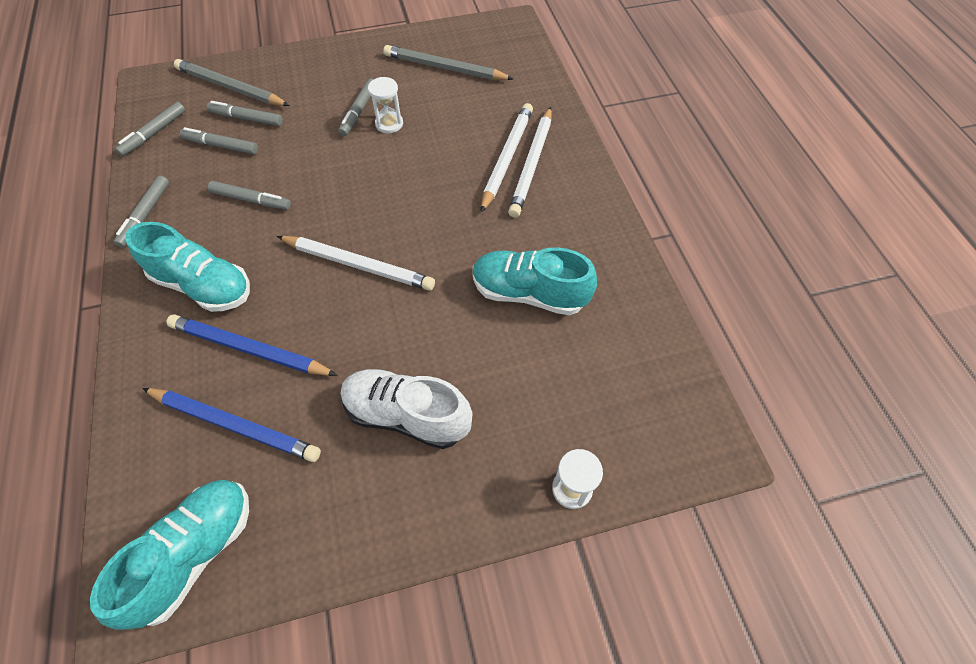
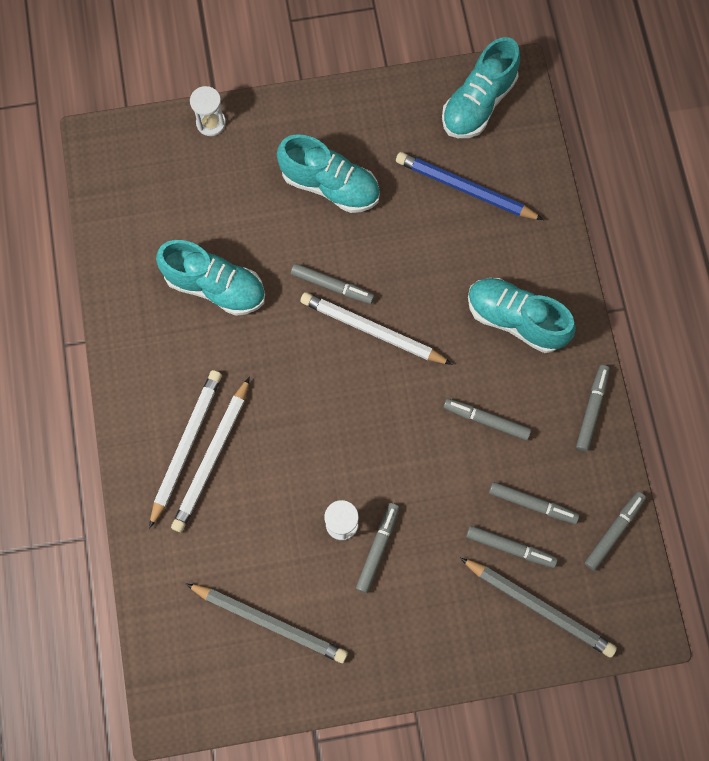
camera: 175 degrees left, 15 degrees up
(249, 348) = (463, 253): blue pencil -> none
(401, 303) = (332, 286): none -> grey marker
(406, 415) = (330, 185): white shoe -> turquoise shoe

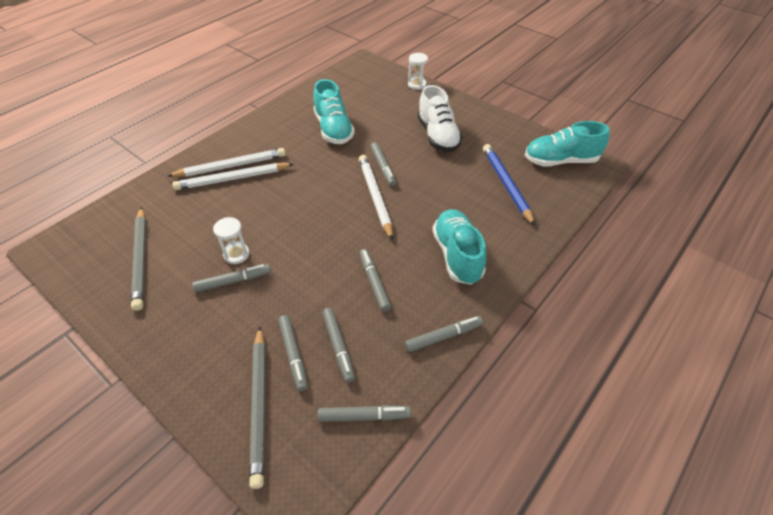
camera: 50 degrees right, 25 degrees down
(330, 185) = (438, 136): turquoise shoe -> white shoe

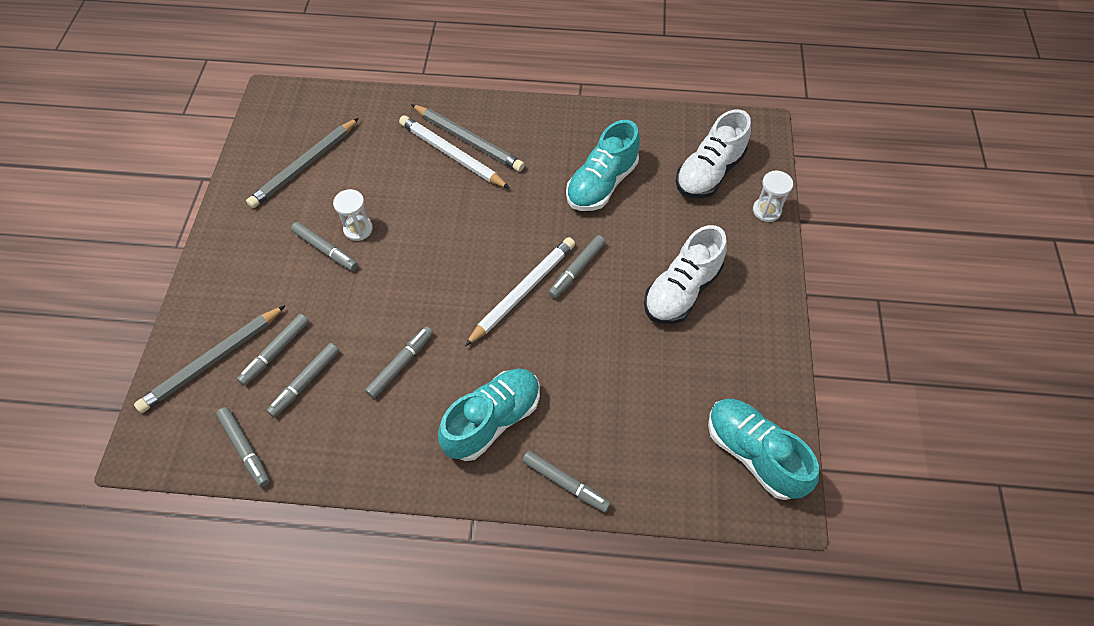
camera: 55 degrees right, 10 degrees up
(231, 166) = (468, 141): white pencil -> grey pencil
(371, 90) = (709, 173): none -> white shoe
(443, 336) = (372, 466): grey marker -> grey marker (565, 483)
(506, 184) = (652, 412): blue pencil -> none

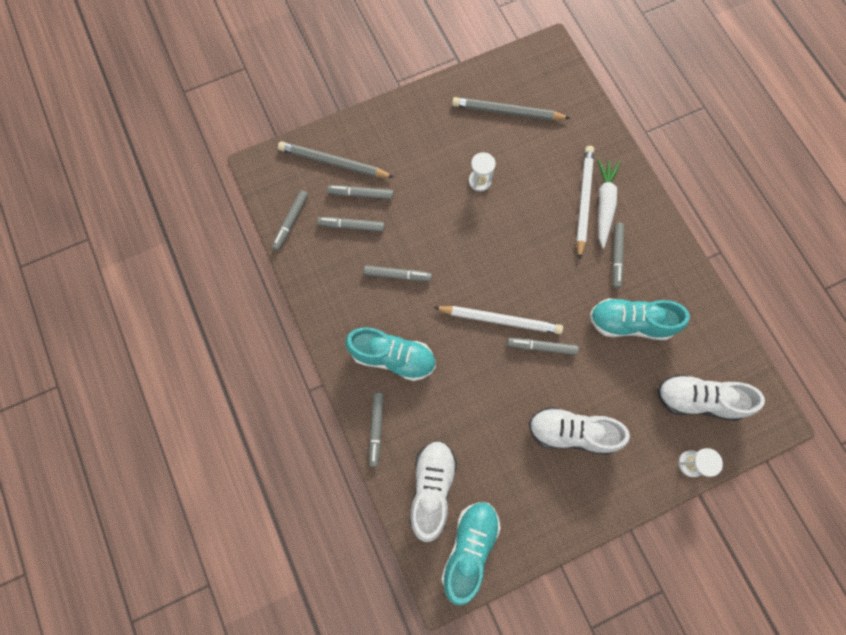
camera: 60 degrees right, 15 degrees up
(325, 249) = (451, 171): grey marker -> grey marker (616, 256)
(468, 141) = (604, 204): grey pencil -> white carrot
(667, 458) = (432, 488): none -> white shoe

